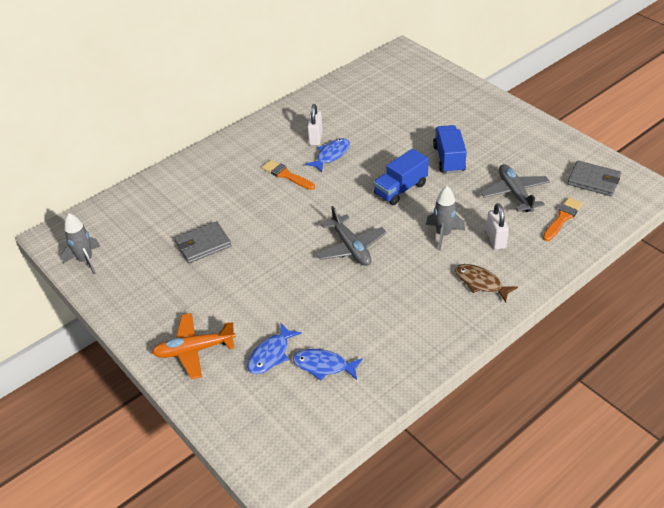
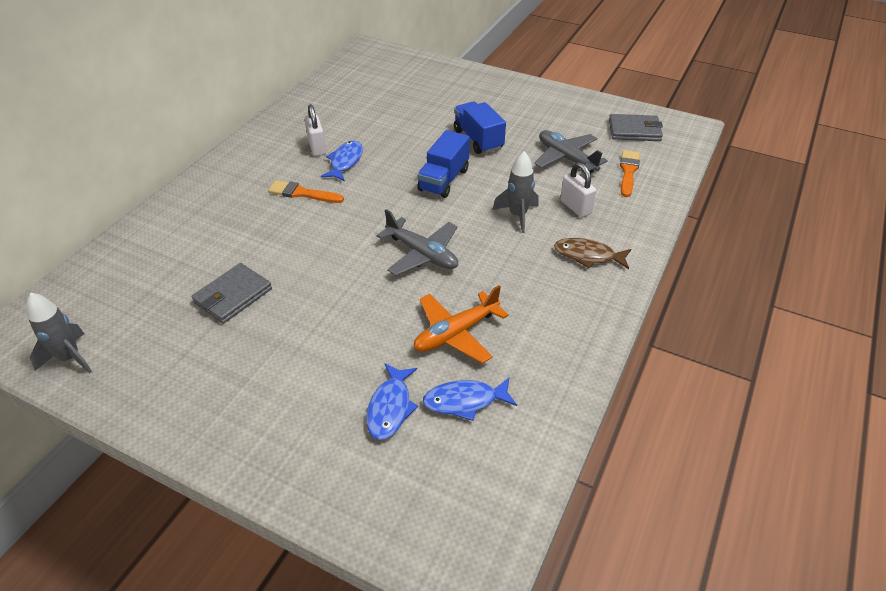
camera: 25 degrees left, 0 degrees up
(194, 350) = (283, 433): orange plane -> orange plane (456, 333)

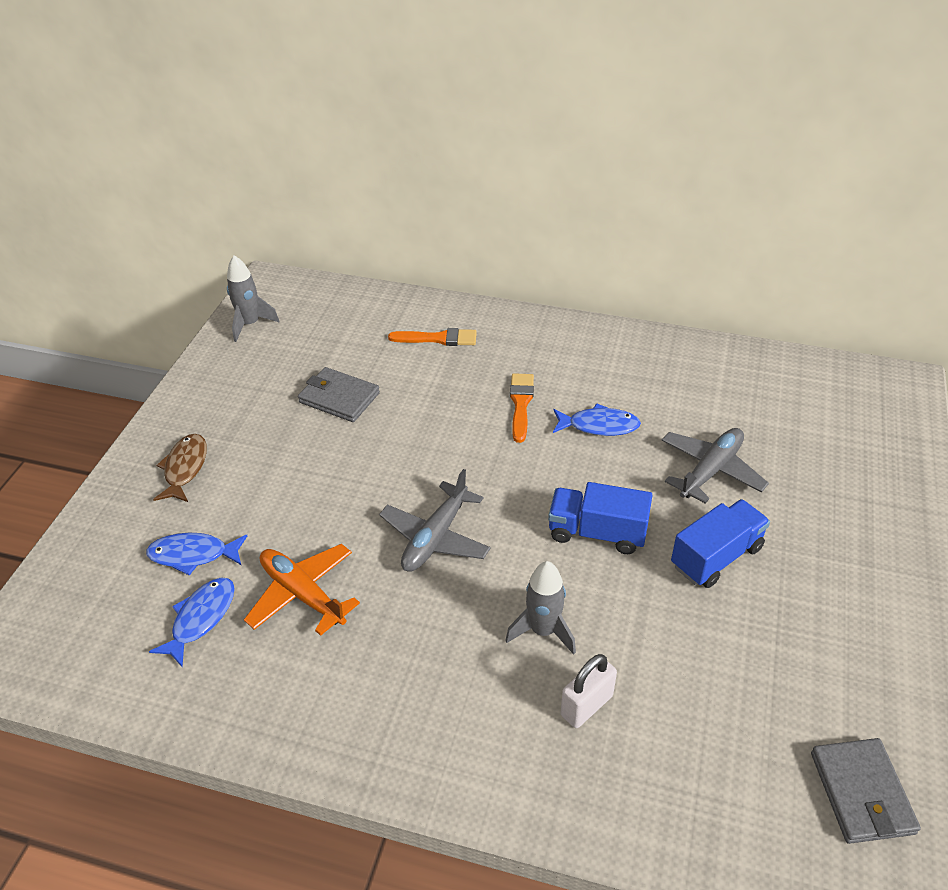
camera: 80 degrees right, 0 degrees up
(317, 147) = (619, 393): white padlock -> none
(465, 401) = (201, 618): blue fish -> blue fish turned 45 degrees clockwise
(566, 158) = (717, 682): grey plane -> grey plane (710, 470)
(588, 256) = (474, 730): brown fish -> brown fish (185, 468)
(628, 171) = (717, 784): orange brush -> orange brush (438, 339)

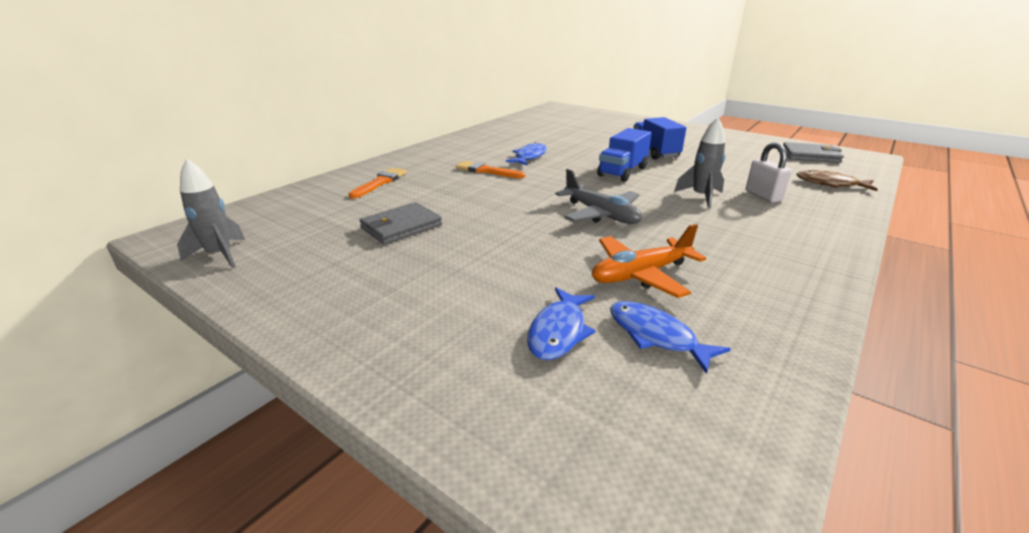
camera: 70 degrees left, 15 degrees down
(185, 468) = (411, 323): brown fish -> brown fish (830, 184)
(710, 470) = (589, 142): grey plane -> none

